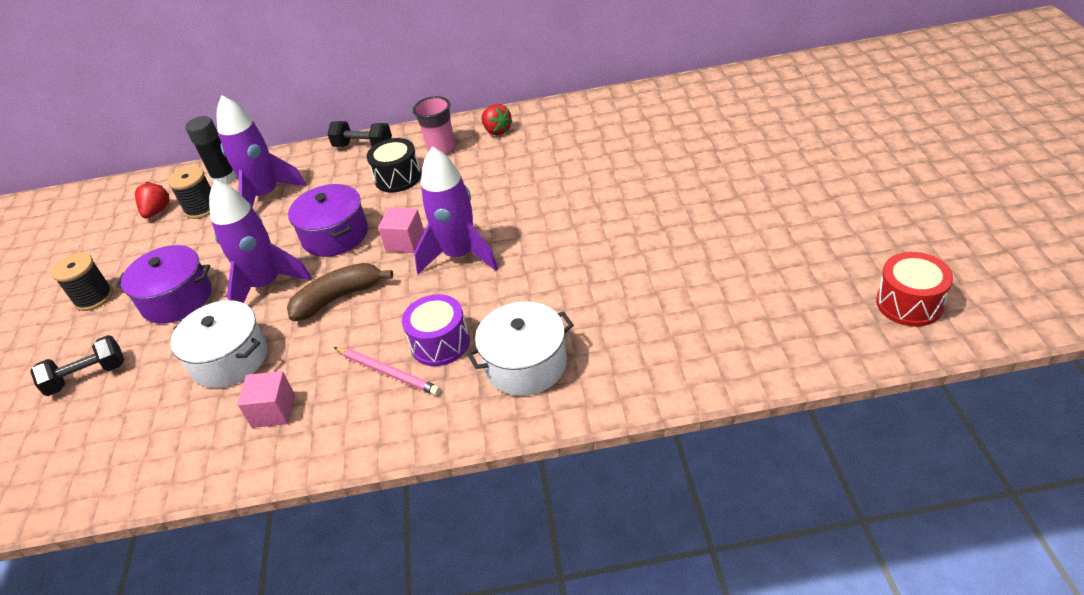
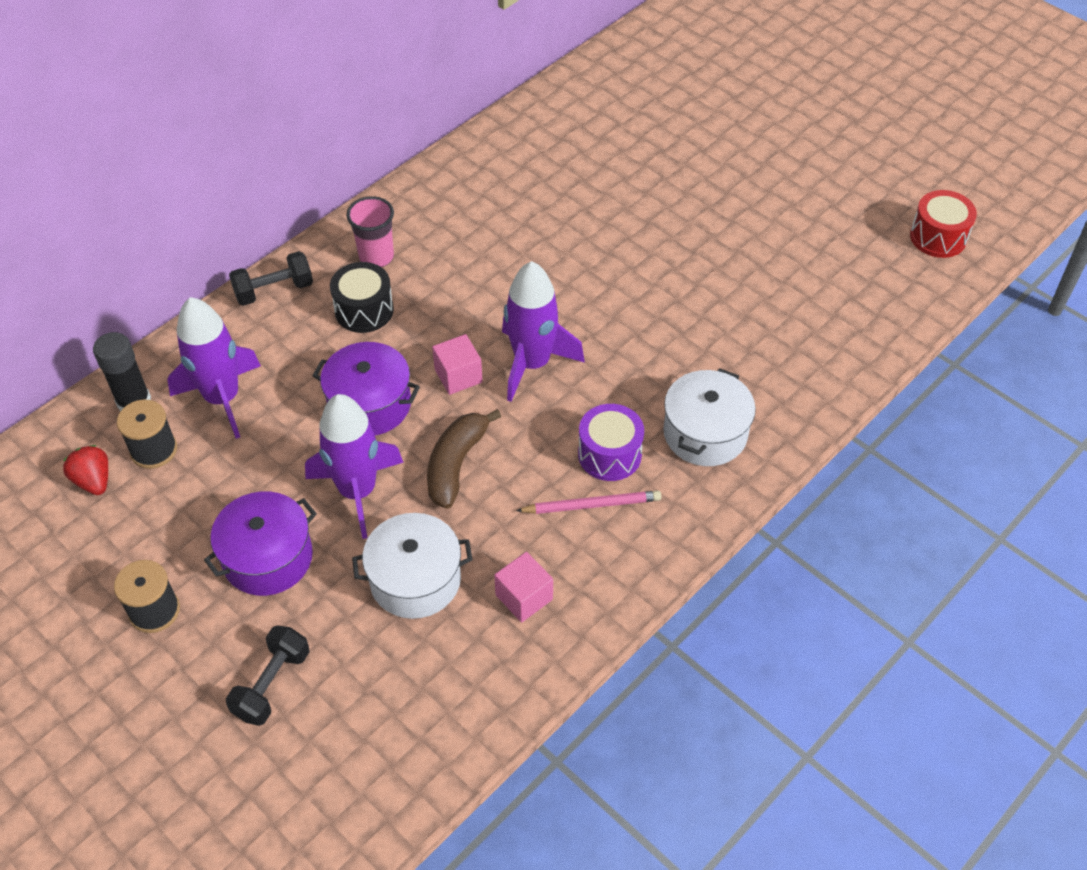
camera: 45 degrees left, 10 degrees up
(497, 131) = (416, 211): red strawberry -> none

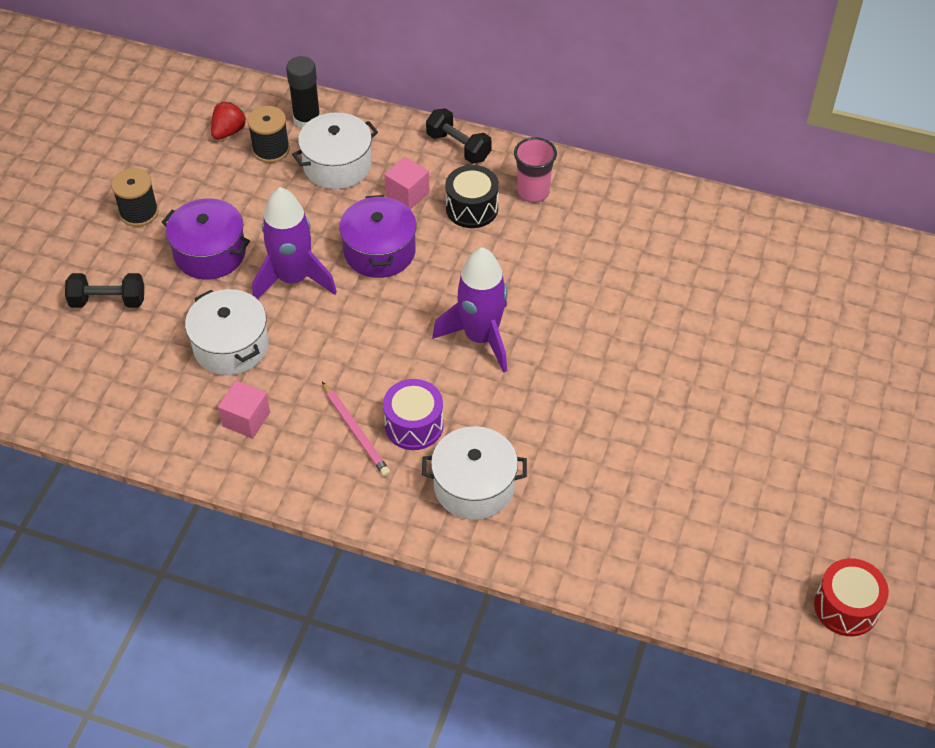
camera: 65 degrees right, 0 degrees up
(223, 398) = (337, 165): purple rocket -> white pot
(456, 464) = (350, 328): brown banana -> none
(458, 376) = (439, 294): pink cube -> pink cube (407, 194)

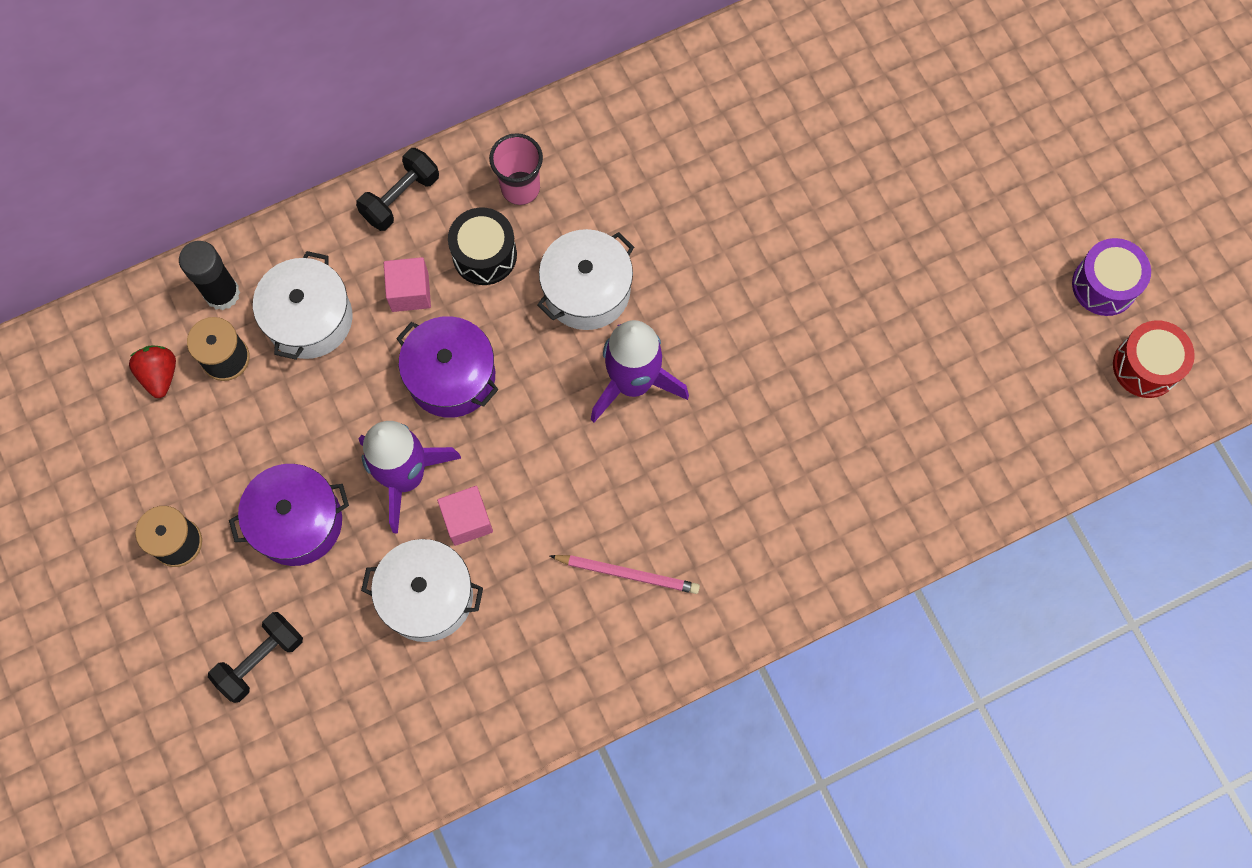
camera: 45 degrees left, 20 degrees up
(246, 419) = (523, 653): pink cube -> pink cube (467, 520)
(414, 425) = (668, 521): purple drum -> purple drum (1104, 285)
(458, 147) = (401, 197): black dumbbell -> black dumbbell turned 45 degrees counterclockwise
(474, 486) = (776, 530): white pot -> white pot (587, 290)

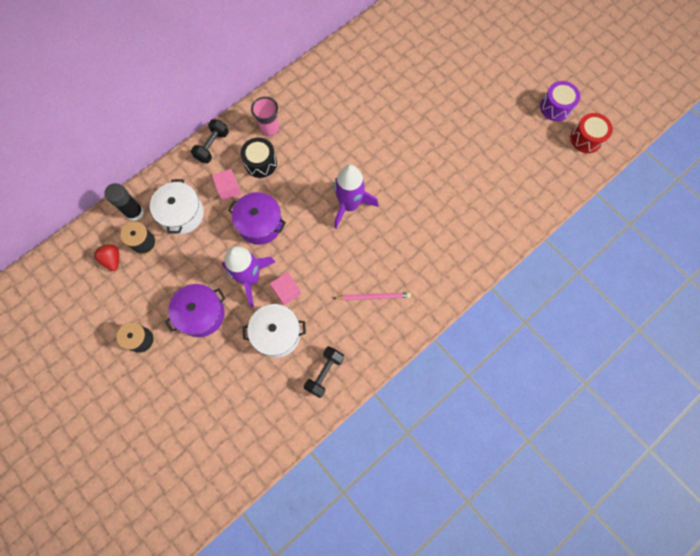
camera: 15 degrees left, 0 degrees up
(260, 660) = (200, 388): black dumbbell -> black dumbbell (324, 373)
(587, 290) = (315, 167): white pot -> none

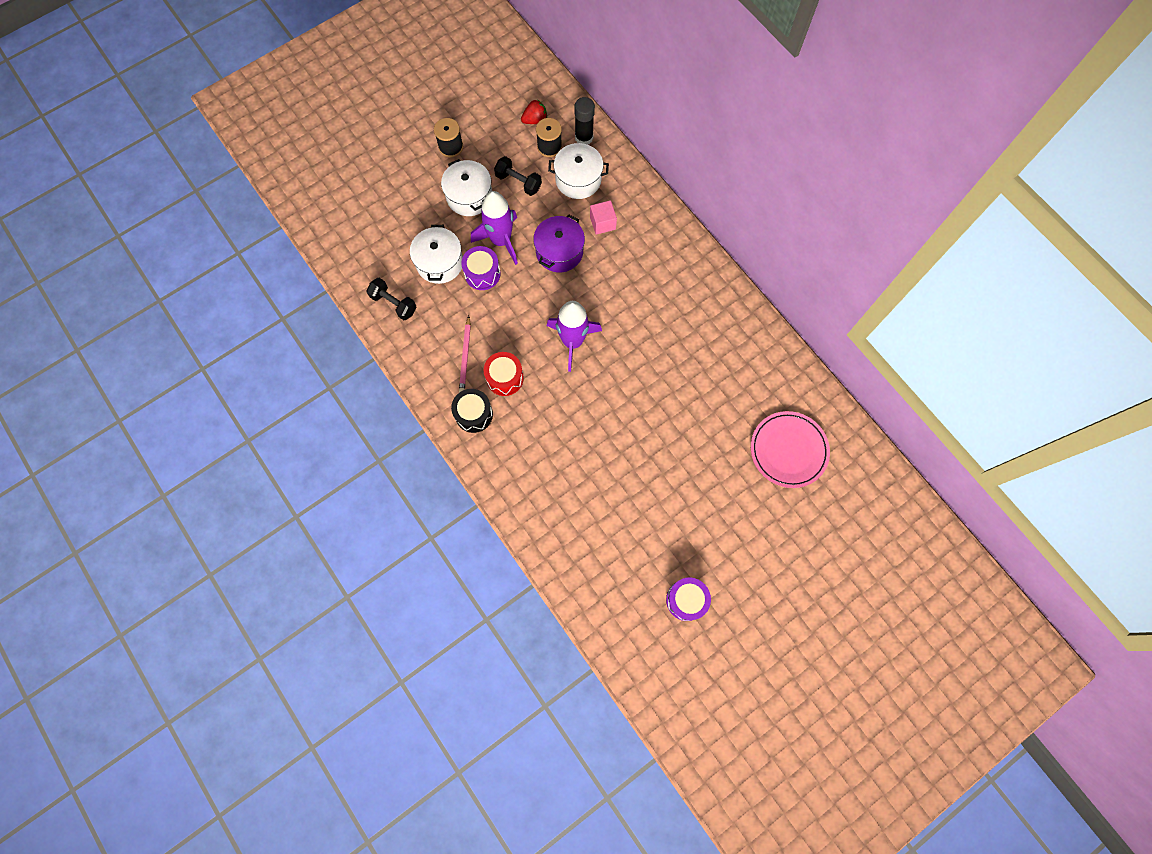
camera: 95 degrees right, 0 degrees up
(201, 314) = (469, 196): purple pot -> white pot
(212, 146) = (655, 208): black dumbbell -> black dumbbell (518, 182)
(261, 163) = (631, 255): black drum -> black drum (474, 414)
(269, 128) = (674, 265): pink cup -> none
(287, 291) = (482, 274): pink cube -> purple drum
(426, 43) = (788, 450): none -> pink plate
(586, 139) = (638, 631): red drum -> red drum (504, 378)

